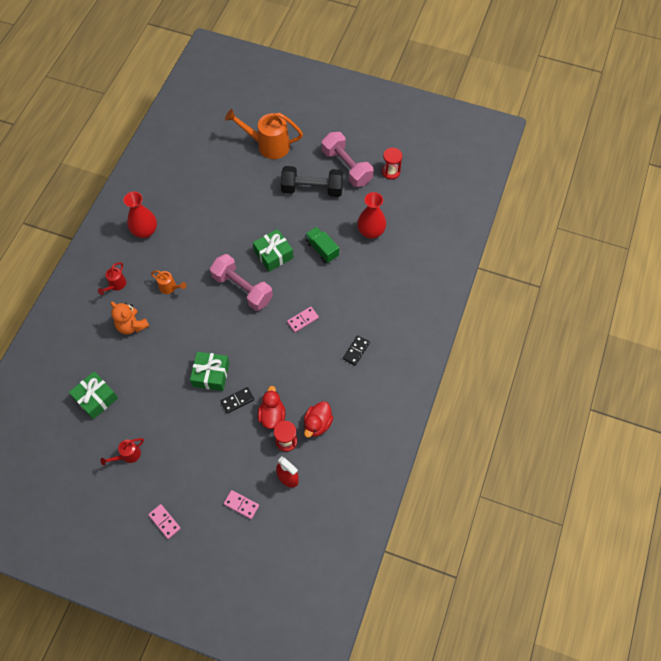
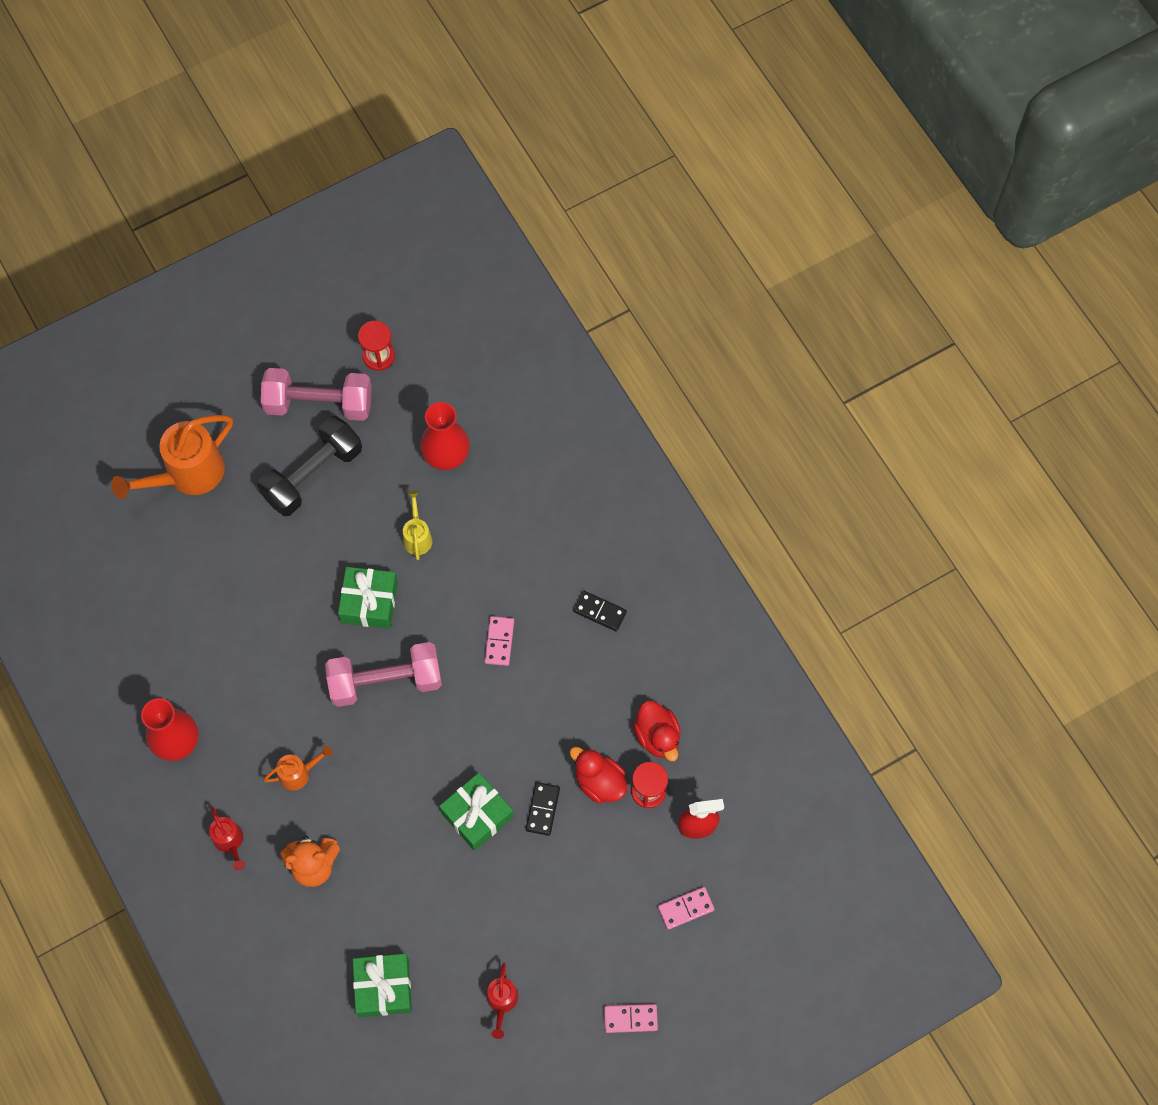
camera: 50 degrees left, 5 degrees up
(322, 249) = (417, 536): green truck -> yellow watering can
(356, 351) = (600, 611): black domino -> black domino turned 45 degrees counterclockwise

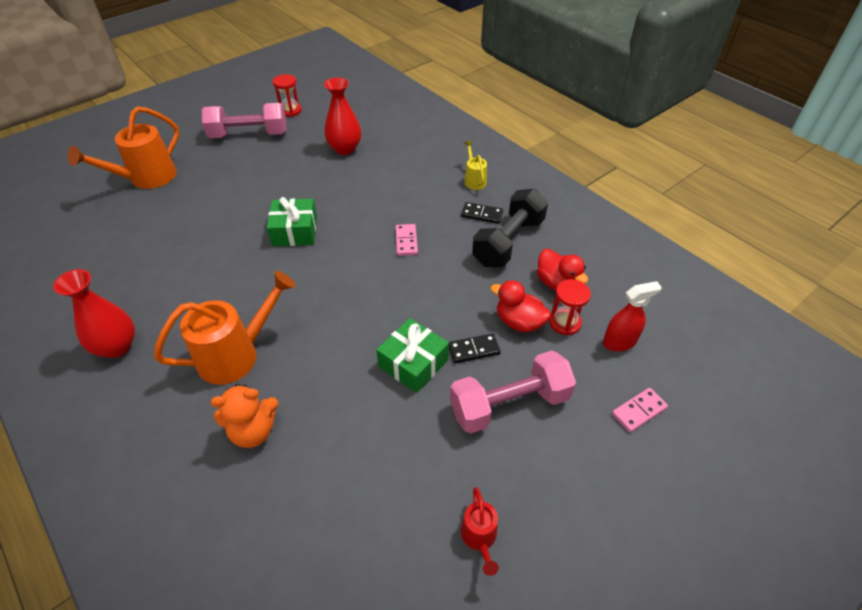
camera: 10 degrees left, 20 degrees down
(230, 842) = (164, 423): red watering can -> none
(299, 773) = (237, 355): orange watering can -> orange watering can, size x2.00
(313, 474) = (245, 168): black dumbbell -> black dumbbell (508, 242)
(383, 987) = (340, 546): green gift -> none
(385, 681) = (313, 278): pink dumbbell -> pink dumbbell (509, 404)
(417, 536) = (329, 190): yellow watering can -> yellow watering can (474, 180)
(542, 809) = (474, 350): black domino -> black domino turned 75 degrees clockwise
(630, 1019) = (628, 530): pink domino -> none

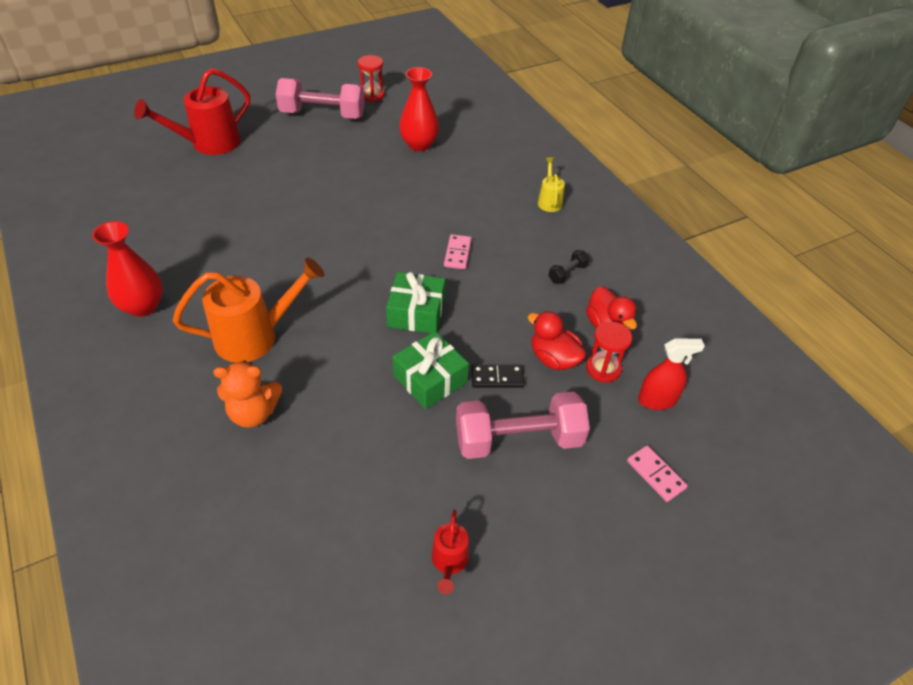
camera: 10 degrees right, 0 degrees up
(146, 178) = (209, 144): orange watering can -> red watering can
(295, 231) = (344, 223): green gift -> green gift (416, 312)
(482, 214) = (547, 239): black domino -> none
(508, 242) = (567, 273): black dumbbell -> black dumbbell, size x0.43
(639, 411) = (655, 475): pink domino -> pink domino turned 75 degrees clockwise

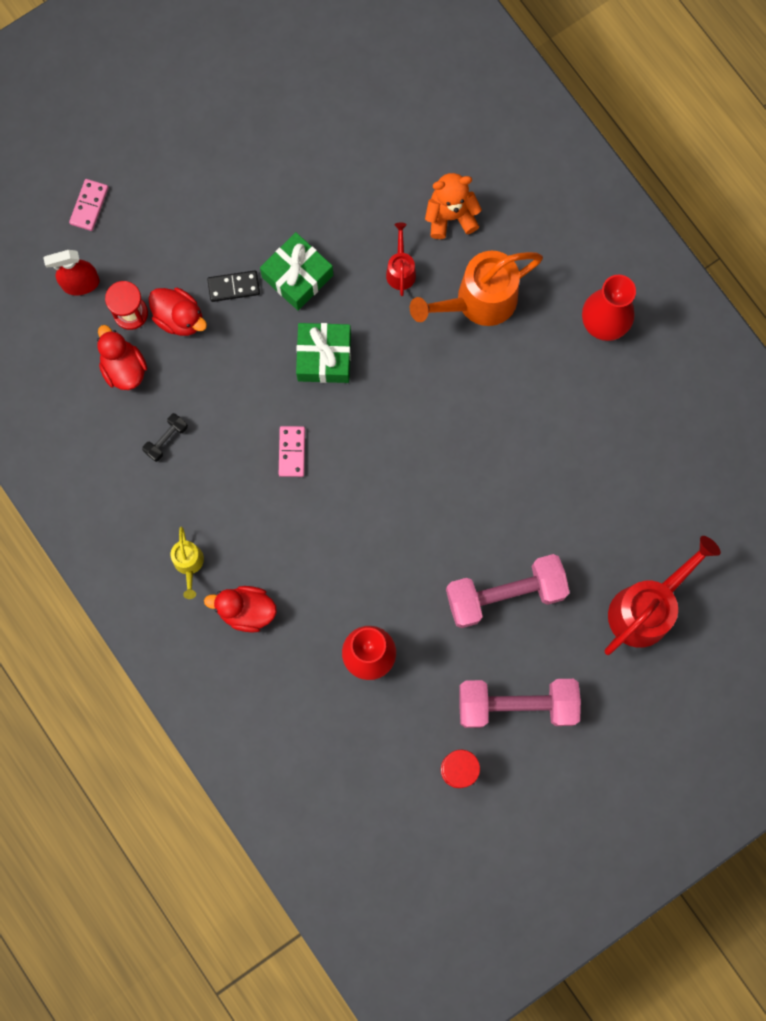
camera: 175 degrees right, 30 degrees up
(449, 562) = (258, 109): red watering can -> red watering can (401, 270)
(506, 174) = (246, 610): none -> red duck
(518, 439) = (210, 223): pink dumbbell -> pink dumbbell (505, 594)
(655, 475) = (89, 206): pink domino -> pink domino turned 60 degrees clockwise

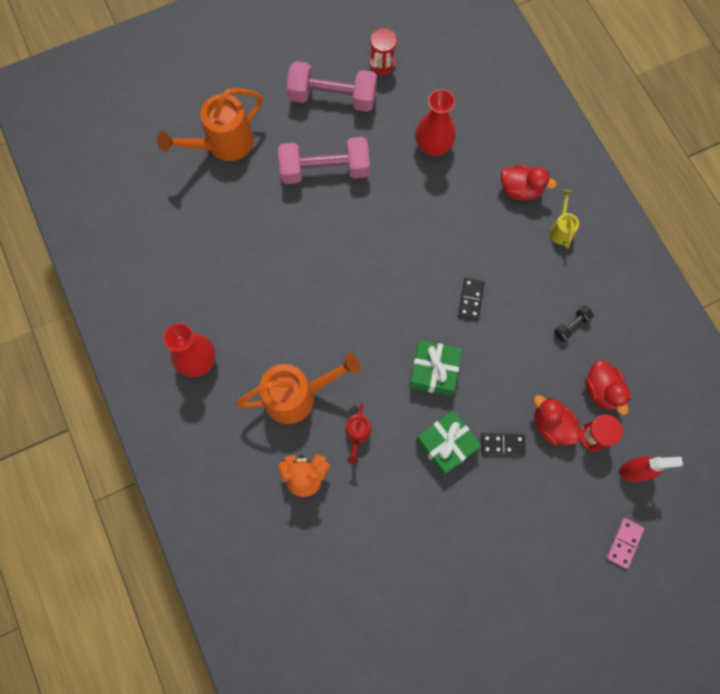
camera: 170 degrees left, 5 degrees down
(292, 452) = (470, 299): pink domino -> black domino
(646, 608) = (223, 144): red watering can -> orange watering can

